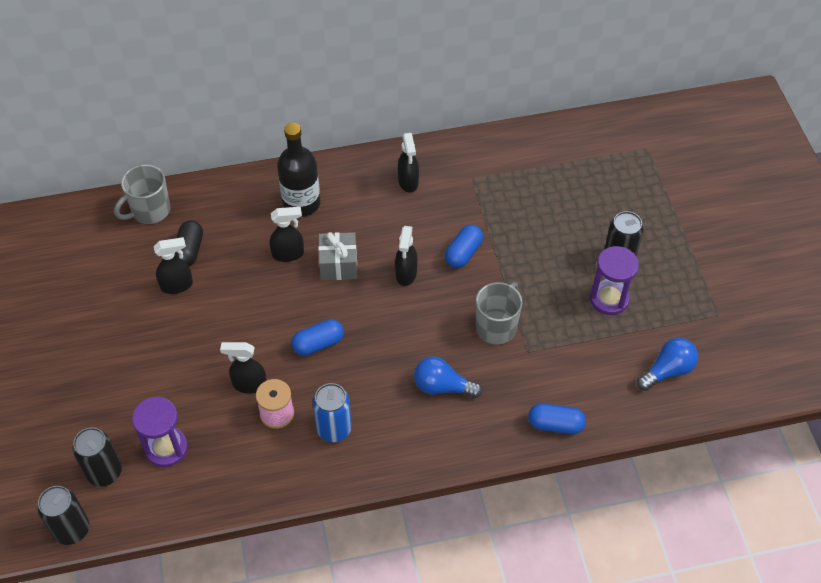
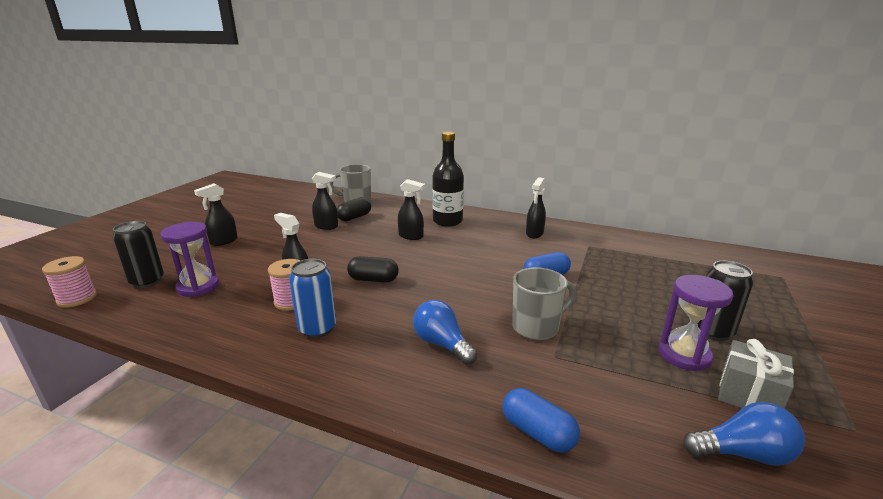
camera: 35 degrees right, 30 degrees down
(72, 529) = (77, 298): black can -> pink spool
(318, 344) = (373, 279): blue capsule -> black capsule
(338, 264) = (439, 251): grey gift -> grey gift (749, 394)
(406, 274) = (485, 271): black spray bottle -> black spray bottle (223, 241)

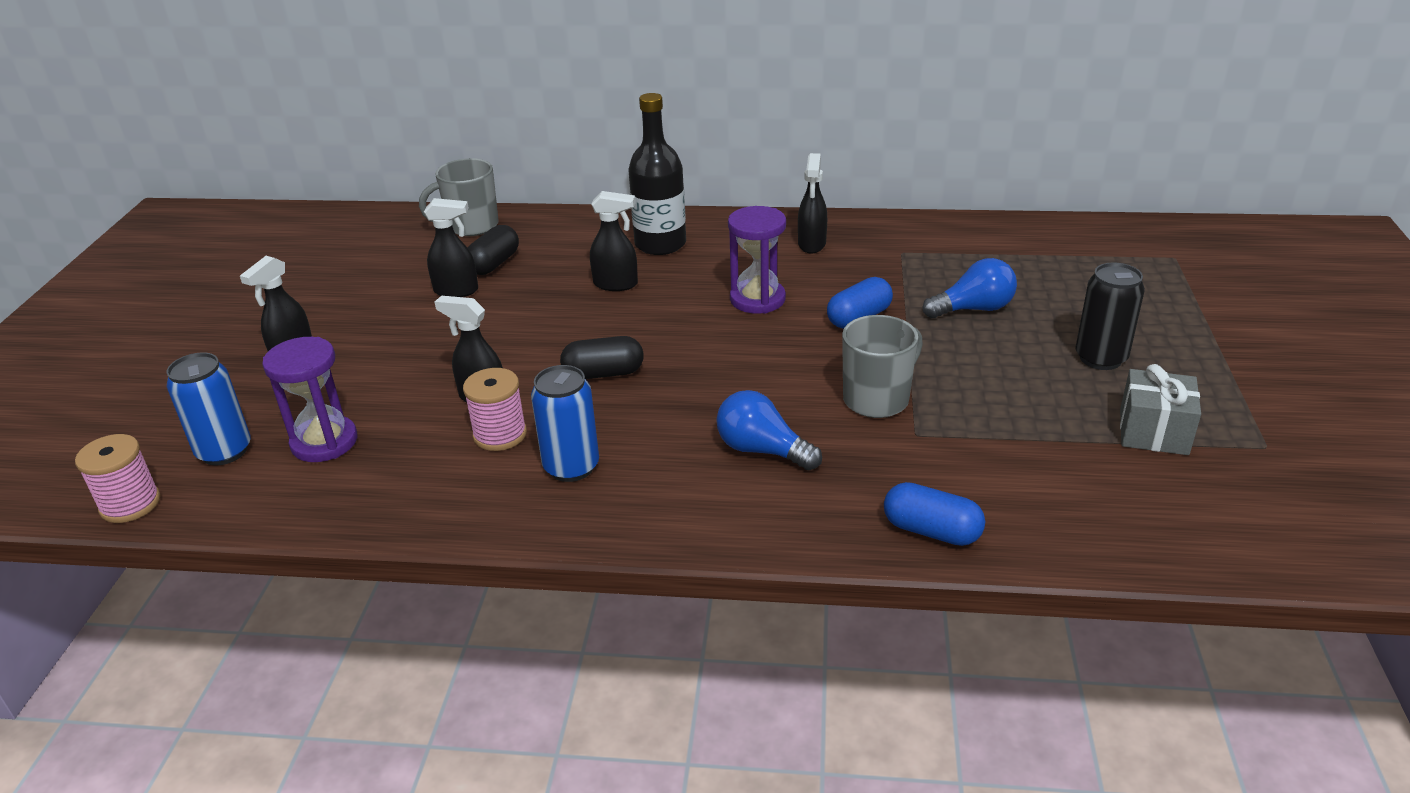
camera: 15 degrees left, 10 degrees up
(147, 281) = (224, 451): black can -> blue can
(684, 355) = (1072, 398): purple hourglass -> purple hourglass (757, 299)
(743, 453) = (1156, 500): blue light bulb -> blue light bulb (973, 309)

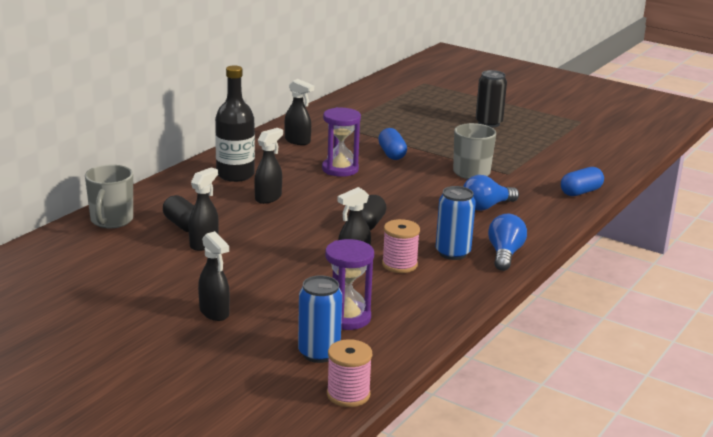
camera: 65 degrees left, 10 degrees down
(973, 309) = (416, 130): blue light bulb -> blue light bulb (504, 254)
(1153, 432) = (552, 134): grey gift -> none

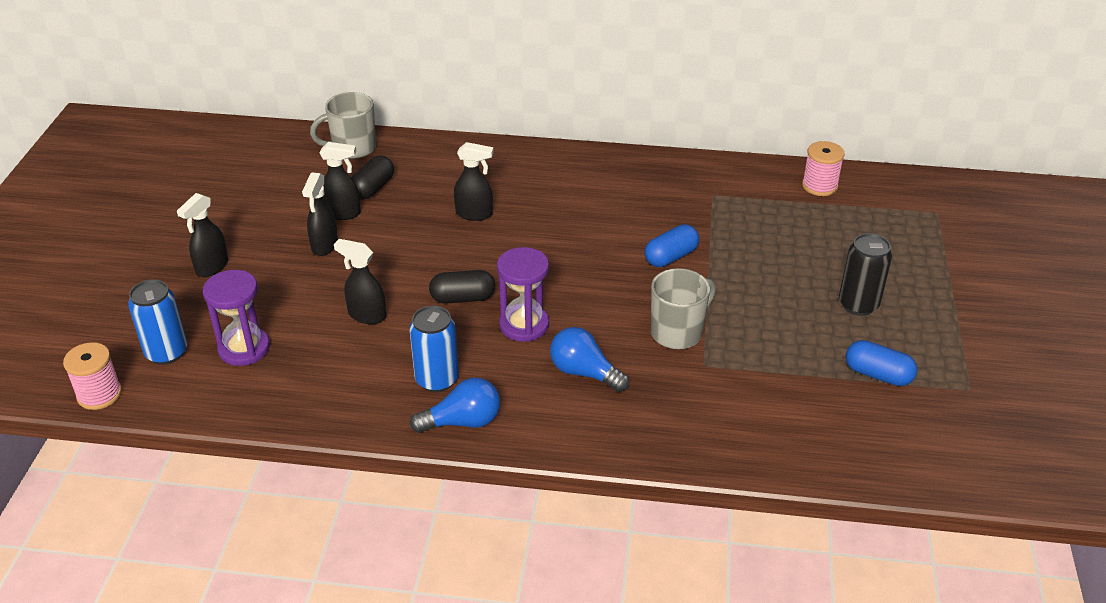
camera: 65 degrees right, 15 degrees up
(235, 175) = (512, 176): black bottle -> none
(298, 141) = (639, 183): black spray bottle -> black spray bottle (324, 245)
(340, 169) = (590, 235): purple hourglass -> purple hourglass (524, 325)
(399, 265) = (381, 349): pink spool -> pink spool (819, 186)
(580, 192) = (706, 446): blue capsule -> blue capsule (878, 374)

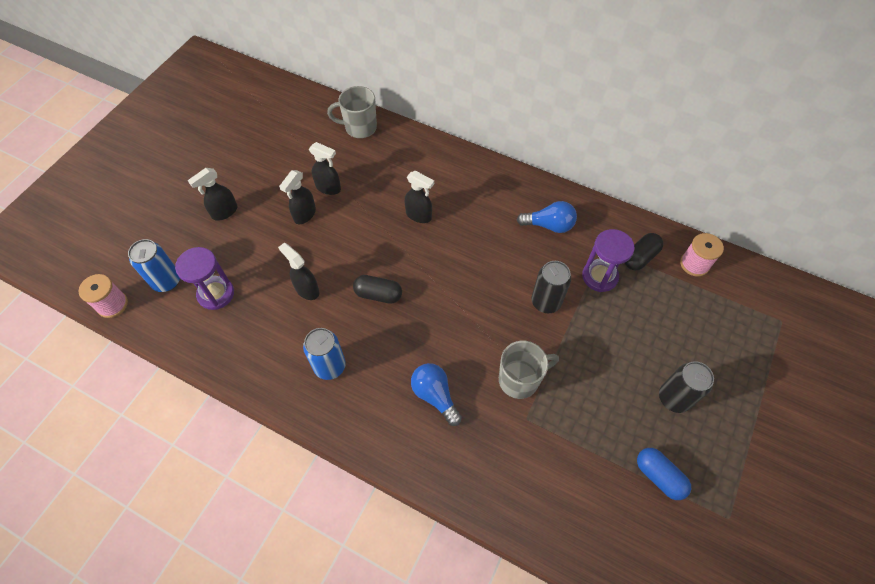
camera: 20 degrees right, 20 degrees up
(373, 188) = (358, 170): black capsule -> black capsule (640, 257)
(463, 422) = (331, 412): blue light bulb -> blue light bulb (549, 225)
(524, 325) = (411, 334): purple hourglass -> purple hourglass (599, 276)
(671, 257) = (546, 302): blue capsule -> black can

